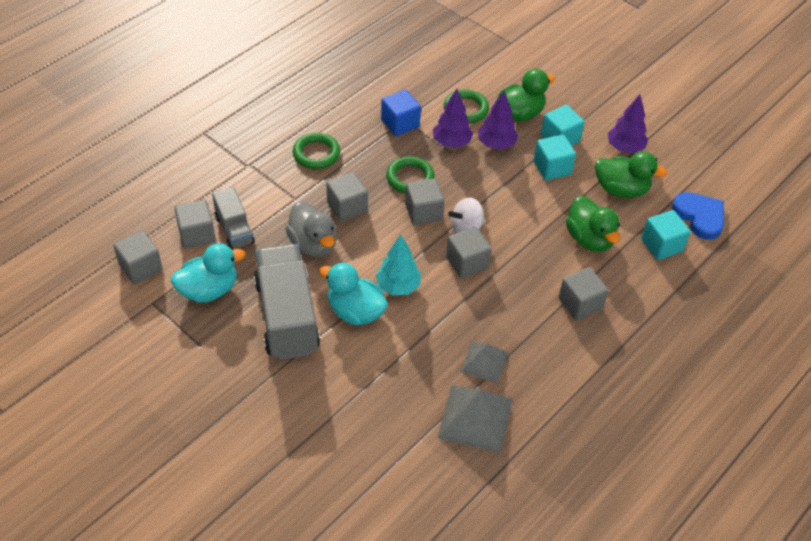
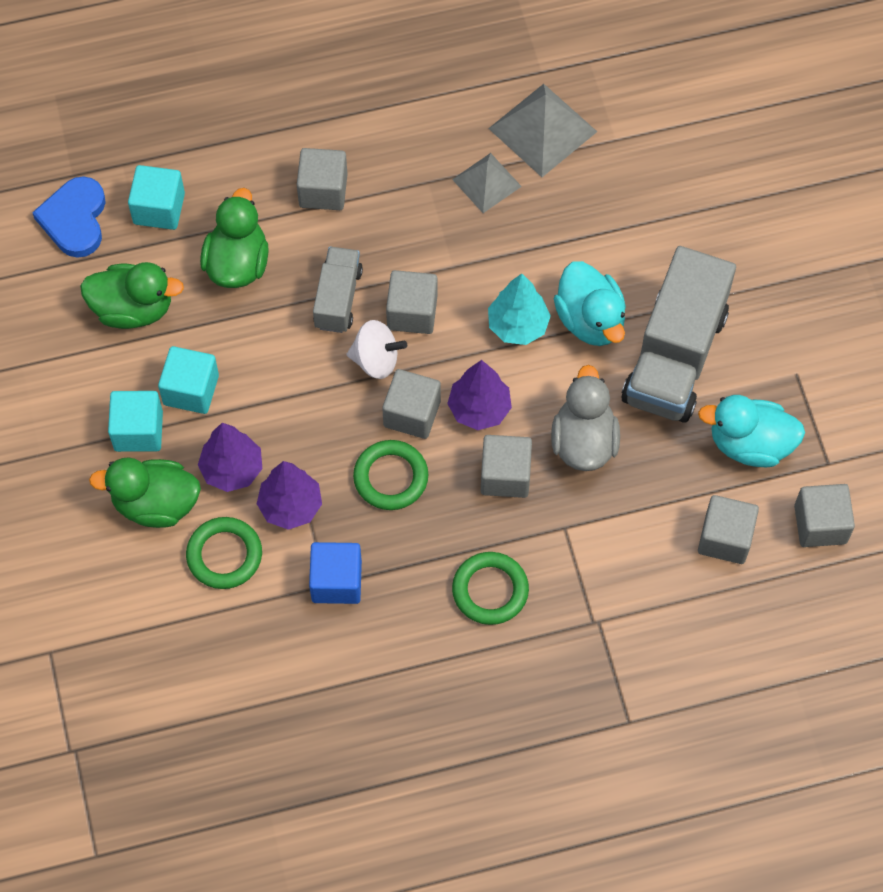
camera: 145 degrees left, 15 degrees up
(234, 230) = (672, 519): grey truck -> grey truck (338, 298)
(621, 189) = (133, 309): green duck -> green duck turned 135 degrees clockwise
(625, 148) = (66, 368): purple tree -> purple tree (479, 409)

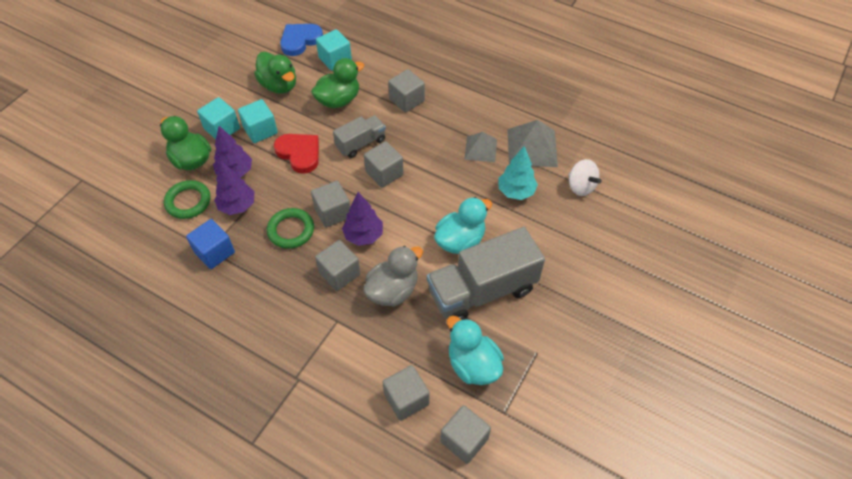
camera: 45 degrees right, 10 degrees down
(279, 377) = (299, 153): none -> red heart
(376, 360) = (345, 179): white spinning top -> white spinning top (581, 187)
(490, 590) = (269, 317): green ring -> none
(517, 326) = (423, 216): turquoise tree -> turquoise tree (516, 191)
(590, 320) = (460, 241): turquoise duck -> turquoise duck turned 150 degrees counterclockwise

